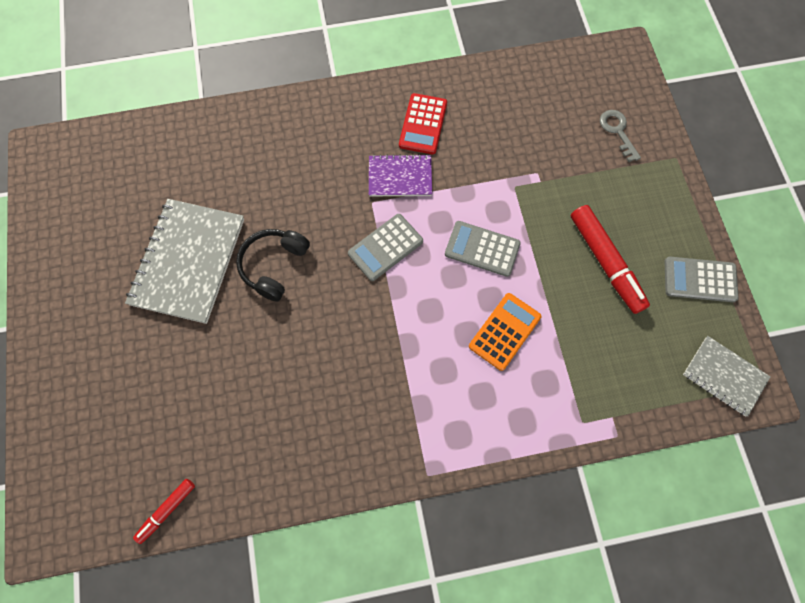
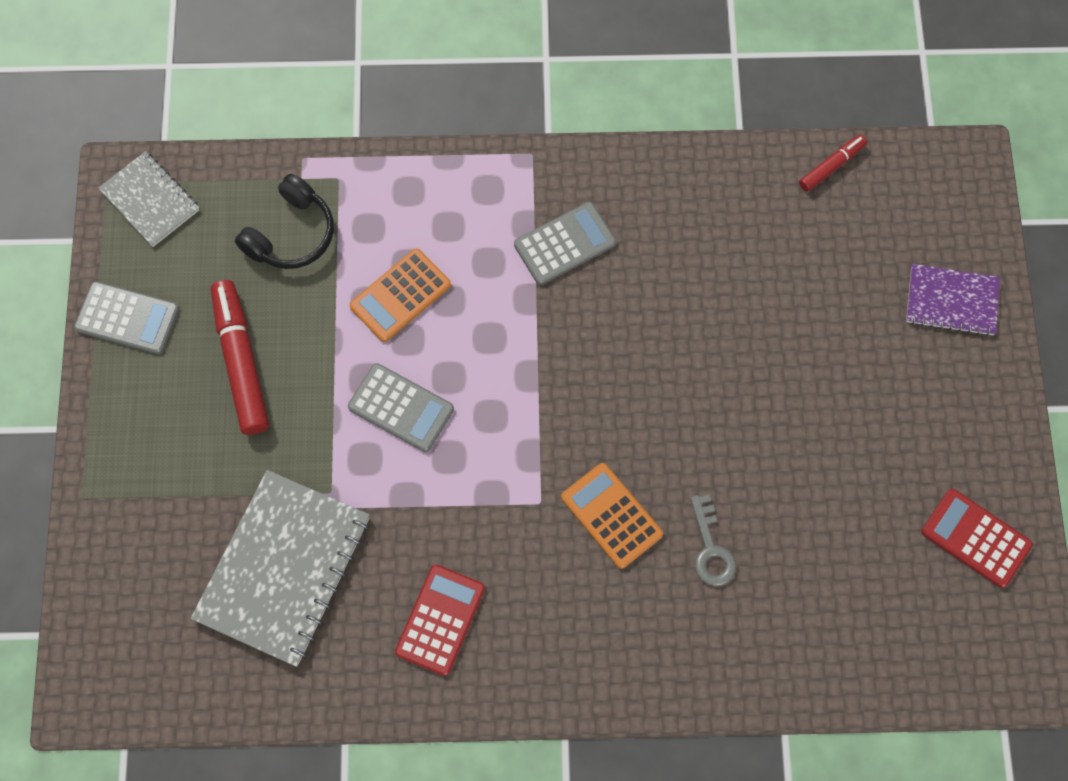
camera: 170 degrees left, 0 degrees up
(70, 227) = (975, 538): none -> red calculator
(188, 261) = (806, 458): grey notebook -> grey notebook (283, 568)
(274, 266) = (688, 432): black headphones -> black headphones (291, 234)
(322, 202) = (611, 516): none -> orange calculator
(385, 247) = (532, 432): grey calculator -> grey calculator (564, 244)
(400, 177) = (492, 536): purple notebook -> purple notebook (951, 301)
(617, 131) = (150, 555): grey key -> grey key (711, 549)

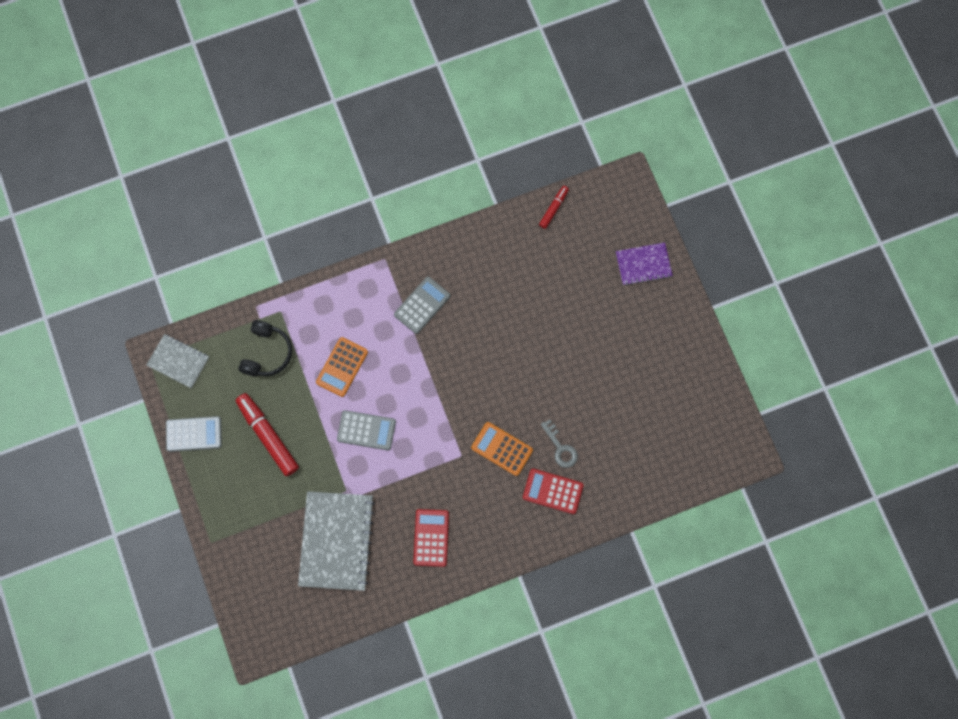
camera: 20 degrees left, 5 degrees up
(975, 538) = (696, 392): red calculator -> red calculator (552, 491)

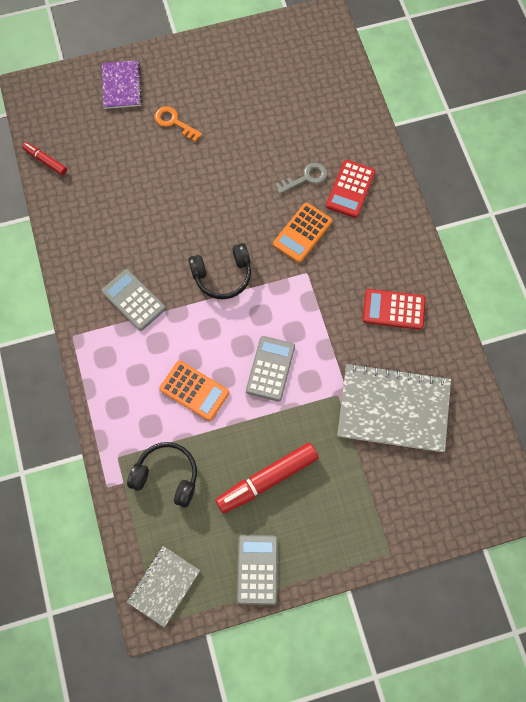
camera: 85 degrees left, 5 degrees down
(452, 380) = (222, 276): none -> black headphones
(608, 318) = (174, 122): none -> orange key

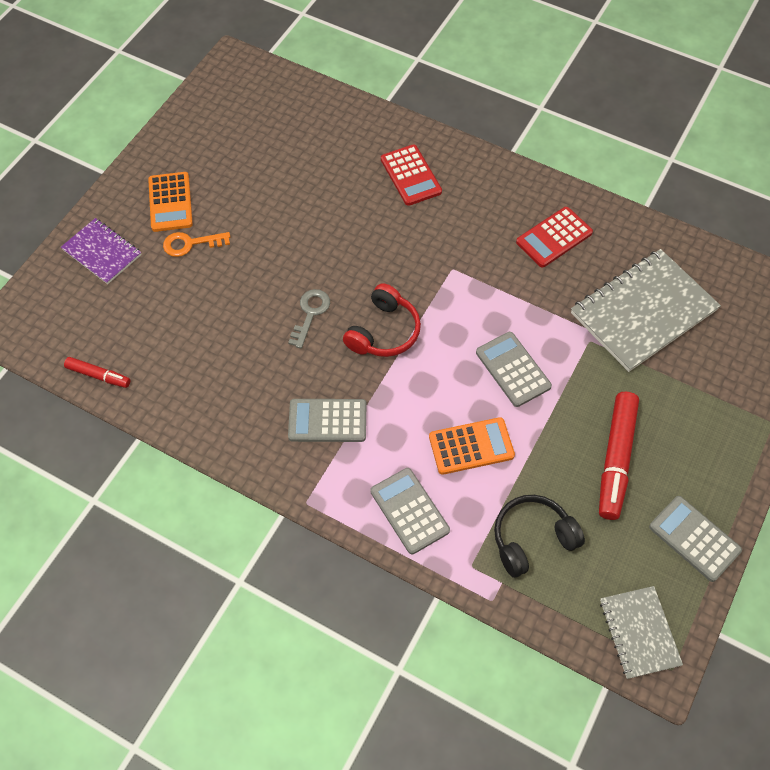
camera: 45 degrees left, 10 degrees down
(45, 161) = (98, 375): red marker -> red marker turned 150 degrees counterclockwise
(120, 394) = (409, 511): none -> grey calculator
(222, 276) = (384, 331): black headphones -> red headphones
(302, 233) = (411, 241): orange calculator -> orange calculator (170, 202)
(306, 178) = (363, 196): grey key -> grey key (310, 313)

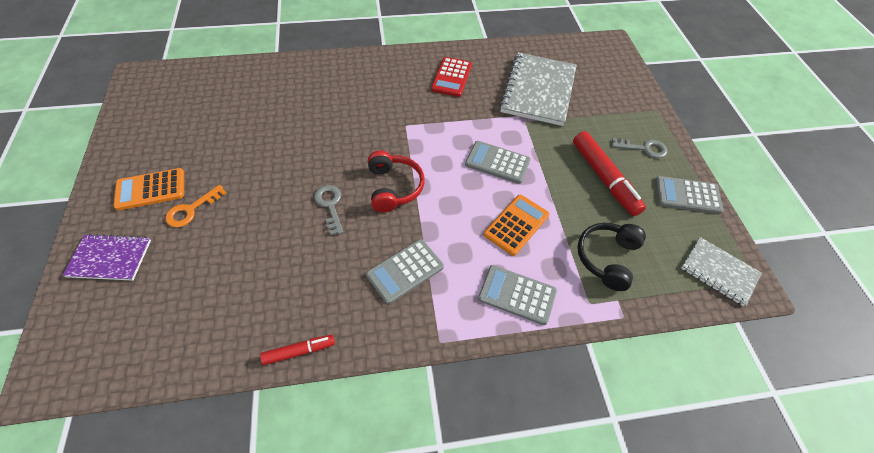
camera: 40 degrees left, 5 degrees down
(98, 375) = (177, 360): red marker -> red marker (299, 351)
(170, 202) = (150, 189): orange calculator -> orange calculator turned 120 degrees clockwise
(411, 175) = (330, 86): red calculator -> none
(701, 456) = (644, 148): none -> grey key

